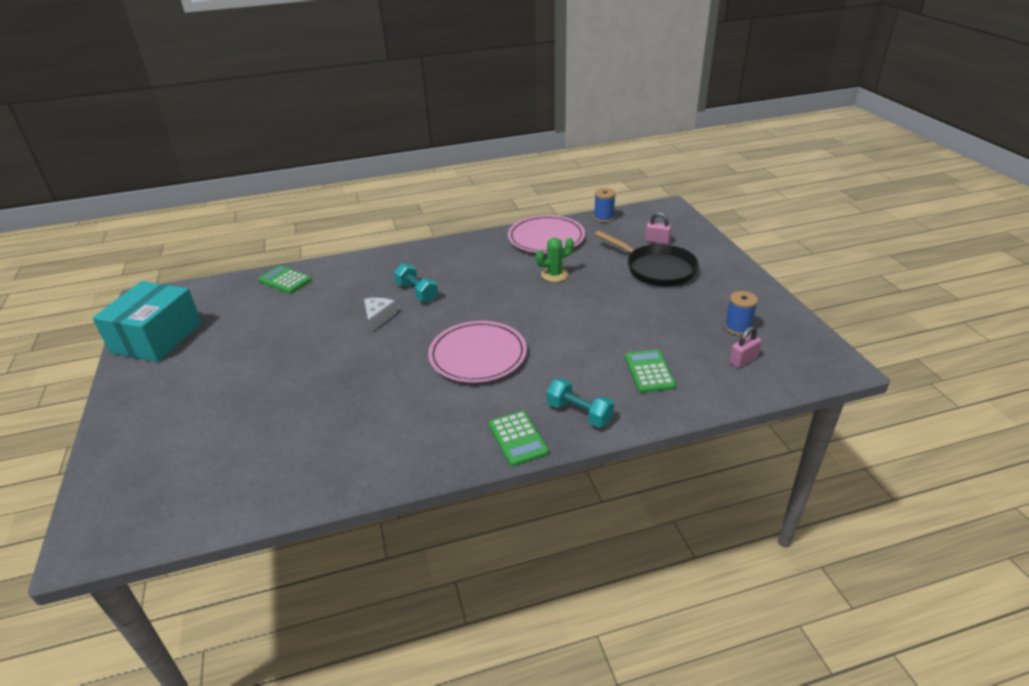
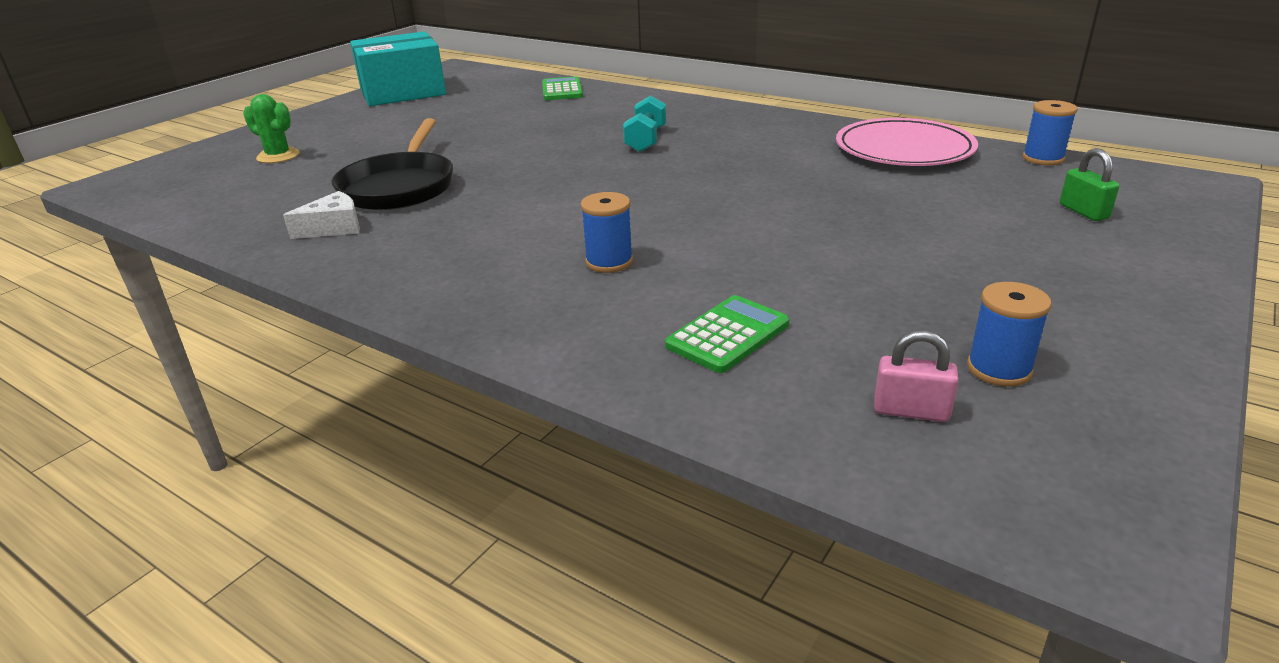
camera: 50 degrees right, 5 degrees down
(378, 318) = (567, 144): white cheese -> white cheese (334, 228)
(478, 355) = (579, 213): pink plate -> none
(518, 439) = (444, 300): green calculator -> none
(544, 371) = (609, 262): none -> blue spool
(554, 275) = (832, 185): green cactus -> green cactus (278, 156)
(579, 413) = (550, 320): turquoise dumbbell -> none
(656, 269) = (1006, 239): black pan -> black pan (399, 187)
(657, 241) = (1083, 211): pink padlock -> green padlock

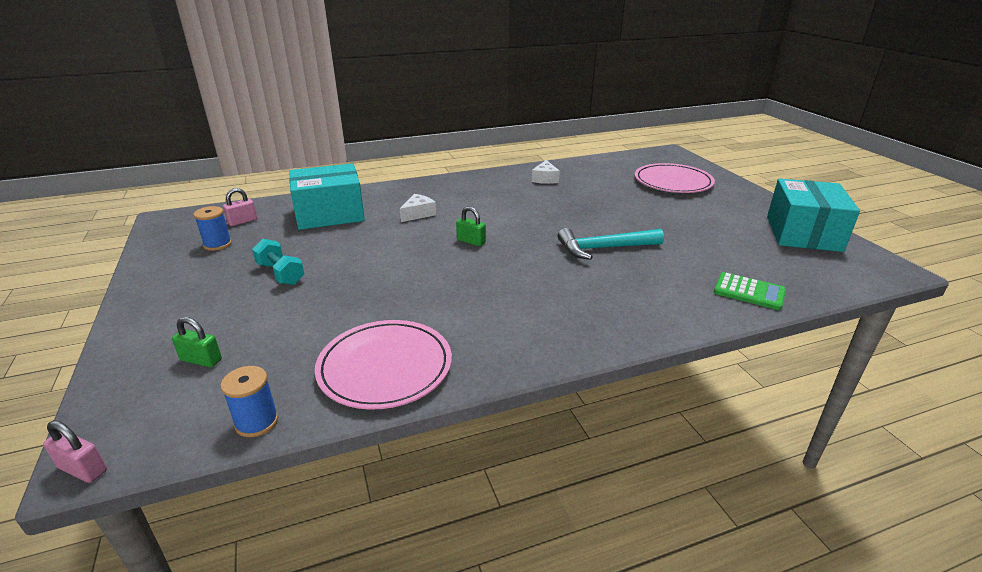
camera: 125 degrees right, 0 degrees up
(278, 156) = (673, 182): green cactus -> pink plate
(399, 187) = (579, 197): black pan -> none
(552, 141) = (604, 248): none -> turquoise hammer
(609, 262) = (418, 214): blue spool -> white cheese
(639, 198) = (471, 241): none -> green padlock
(646, 140) = (562, 277): turquoise dumbbell -> turquoise dumbbell (280, 274)
(728, 335) = (330, 214): green calculator -> turquoise box
(1208, 181) = (83, 469): none -> pink padlock

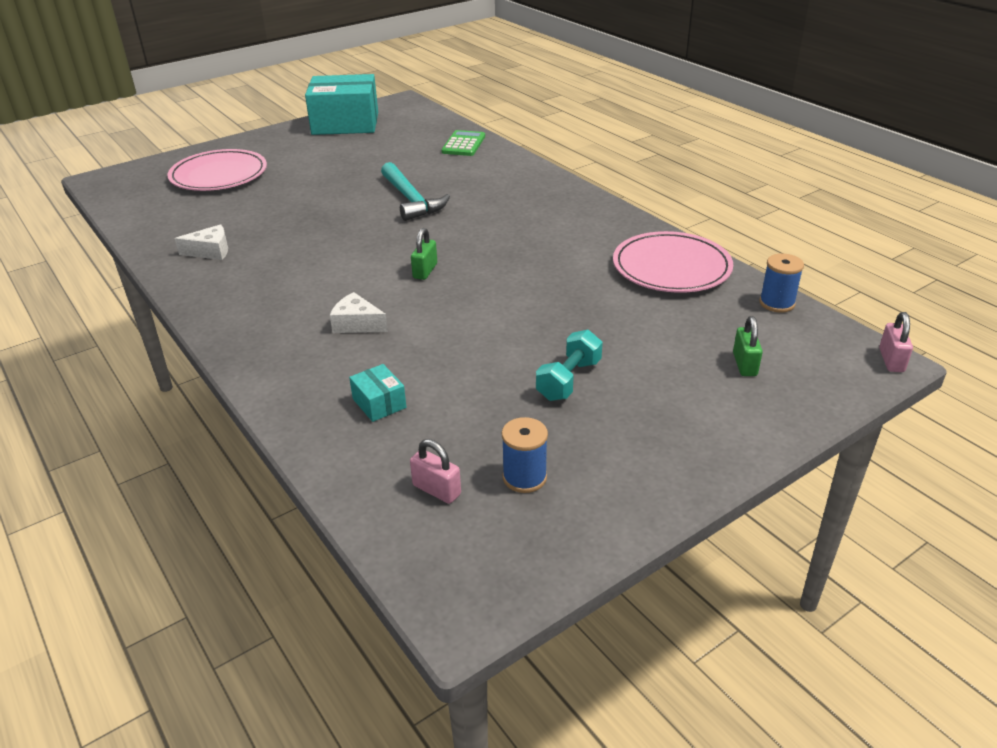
camera: 105 degrees left, 5 degrees up
(330, 214) = (379, 403): turquoise box -> turquoise box, size x0.42

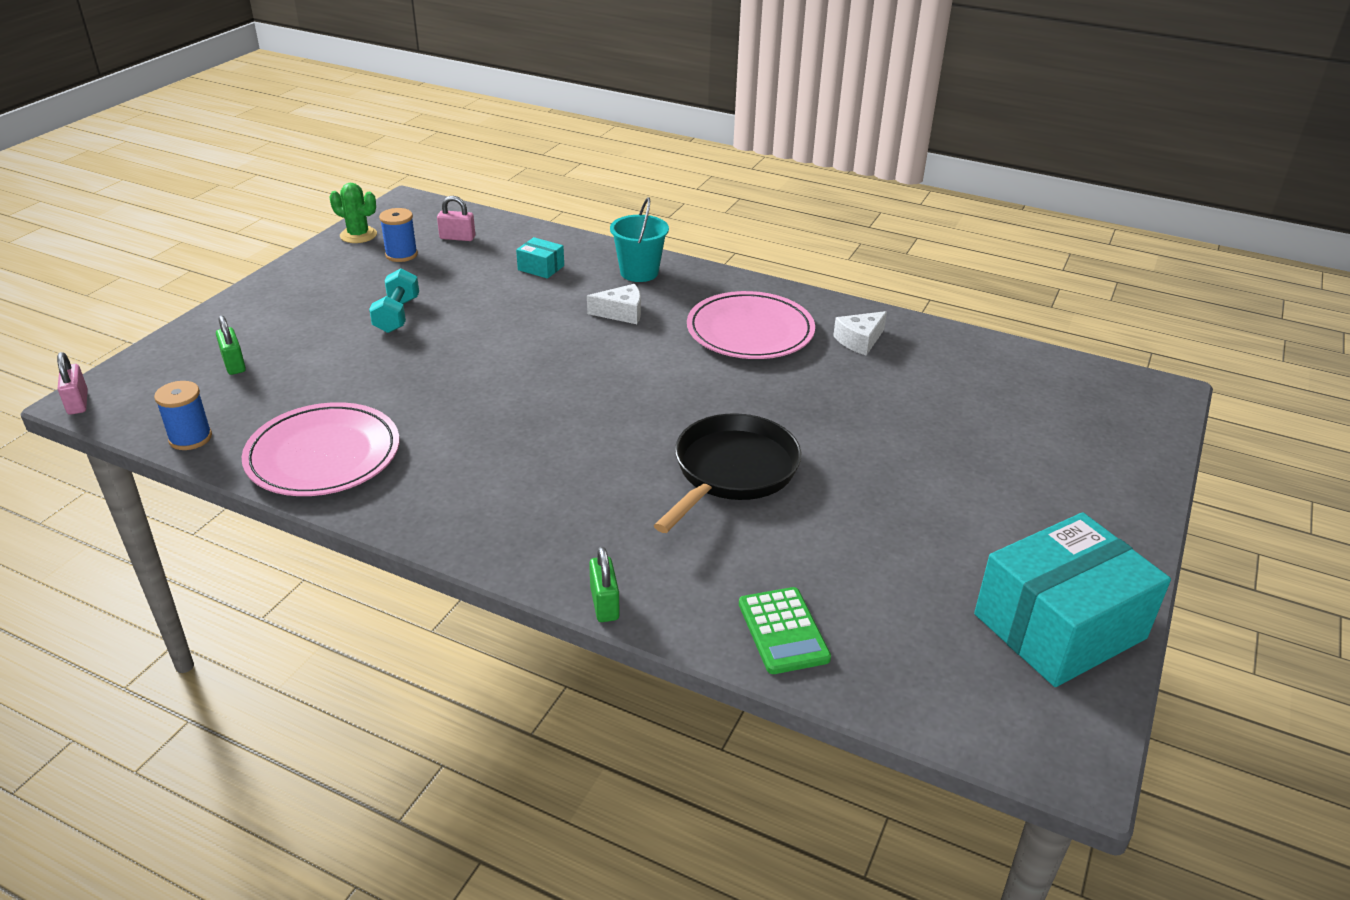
camera: 150 degrees right, 0 degrees up
(219, 175) = (1040, 441): pink plate -> pink plate (750, 331)
(288, 366) = (639, 272): none -> turquoise bucket
(411, 200) = (732, 472): turquoise hammer -> black pan
(425, 271) = (610, 377): green padlock -> green padlock (604, 603)
(567, 542) = (358, 235): none -> green cactus

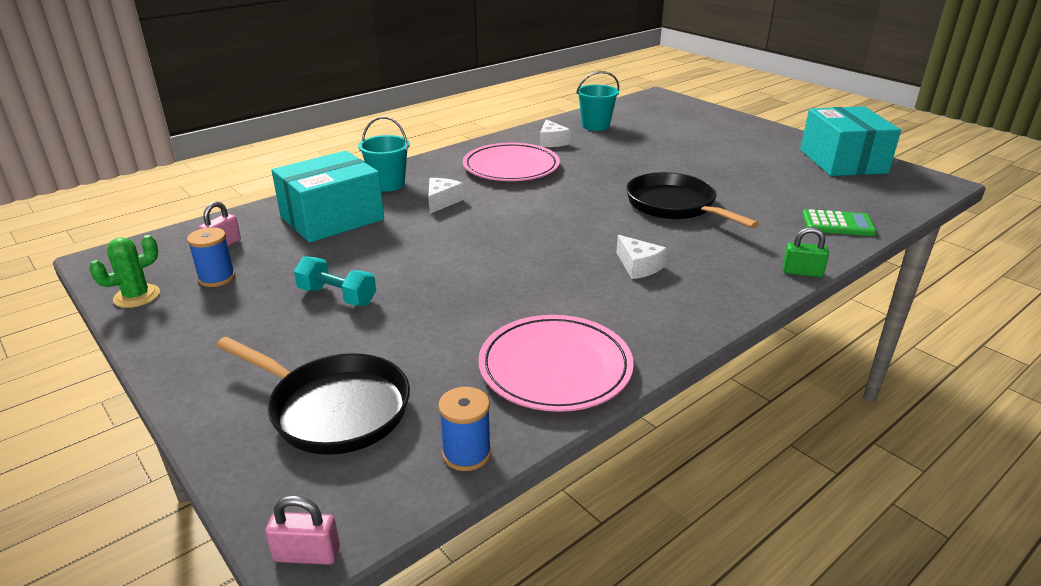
camera: 65 degrees left, 5 degrees down
(234, 364) = (333, 409): green padlock -> black pan
(541, 268) = (332, 218): turquoise box -> turquoise box, size x2.38
(547, 470) = (638, 266): none -> white cheese
(955, 361) = (595, 126): none -> turquoise bucket

